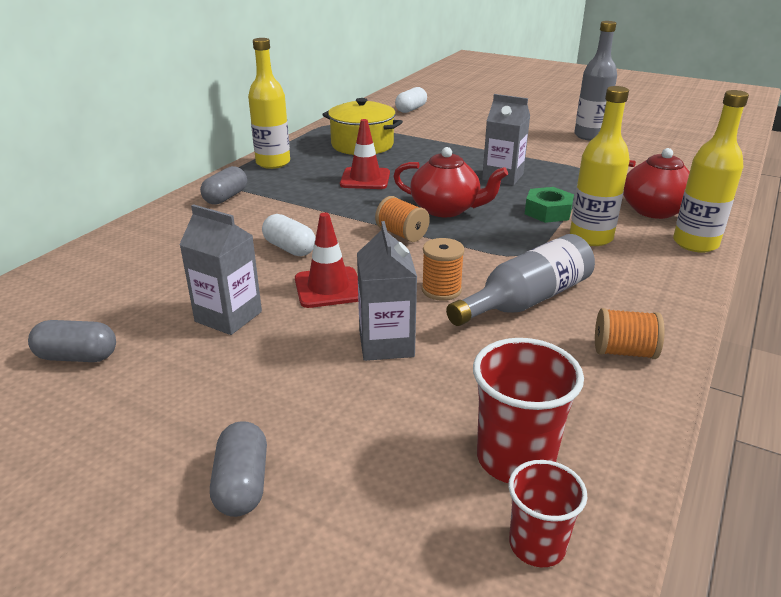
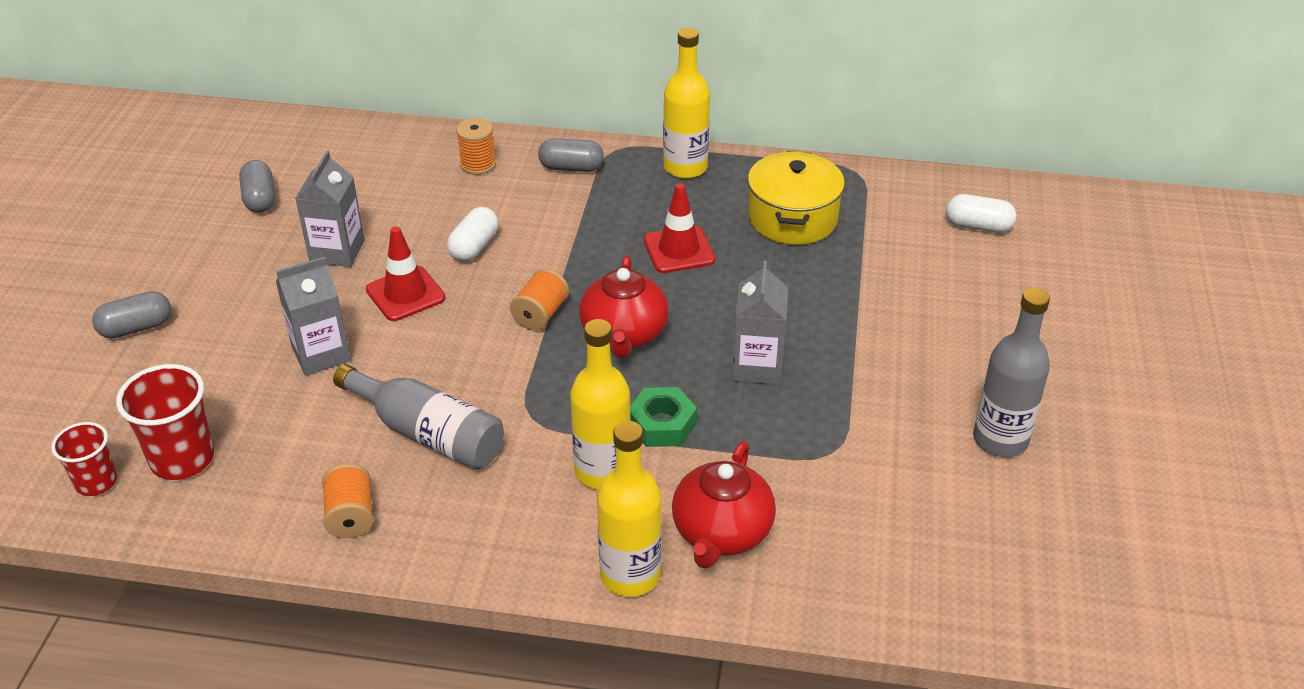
camera: 70 degrees right, 10 degrees up
(441, 290) = (427, 369): orange spool -> orange spool (478, 164)

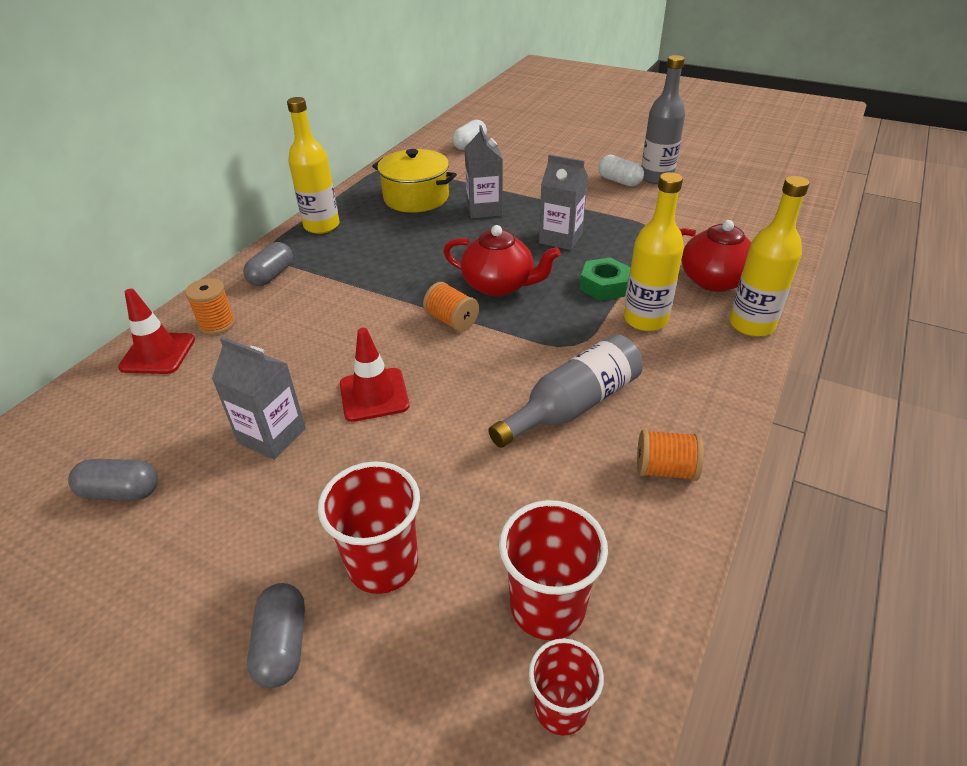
camera: 70 degrees left, 0 degrees up
(211, 356) = (383, 564): none -> red cup
(321, 354) = (429, 466): grey carton -> grey carton (484, 209)
(474, 246) = (336, 343): white capsule -> white capsule (619, 181)
(679, 250) = (417, 245): red traffic cone -> red traffic cone (158, 353)

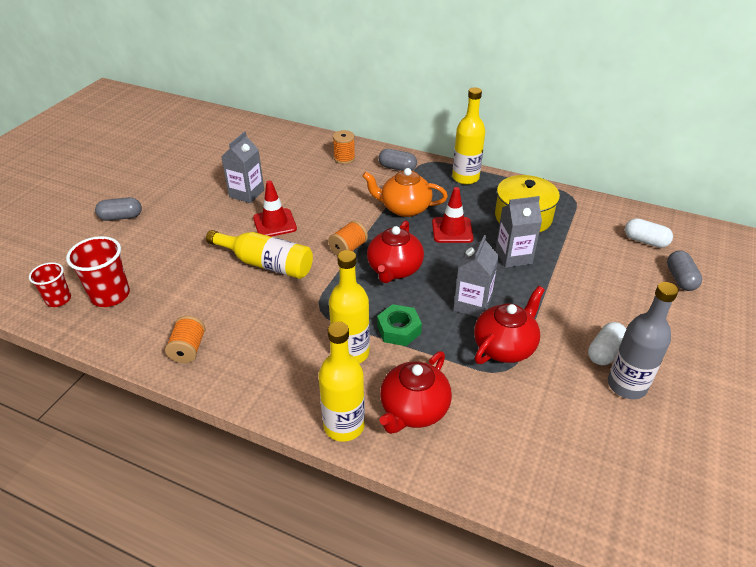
camera: 85 degrees right, 0 degrees up
(121, 492) = (217, 159): grey capsule -> grey capsule (680, 279)
(158, 353) = (317, 146): red traffic cone -> red traffic cone (452, 230)
(373, 273) = (404, 208): none -> orange teapot
(383, 564) = (153, 240): red cup -> none
(476, 399) = (266, 264): none -> yellow bottle
(573, 405) = (254, 308): grey bottle -> none
(620, 226) = (505, 346): none -> red teapot

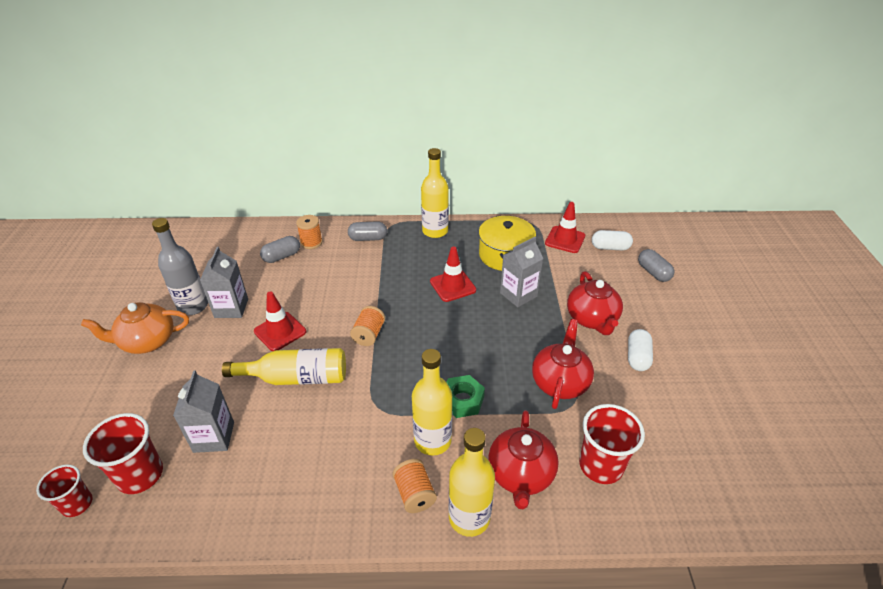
camera: 25 degrees left, 0 degrees up
(121, 217) = (100, 379): grey capsule -> grey capsule (282, 256)
(188, 349) = (267, 502): orange spool -> orange spool (414, 494)
(394, 269) = (424, 341): red teapot -> red teapot (592, 319)
(404, 208) = (398, 277): orange teapot -> orange teapot (147, 341)
(472, 304) = (511, 352): grey carton -> grey carton (214, 437)
(498, 432) = (600, 465): none -> red cup
(598, 220) = (565, 240): none -> red traffic cone
(626, 385) = (670, 381): grey bottle -> grey bottle (193, 306)

